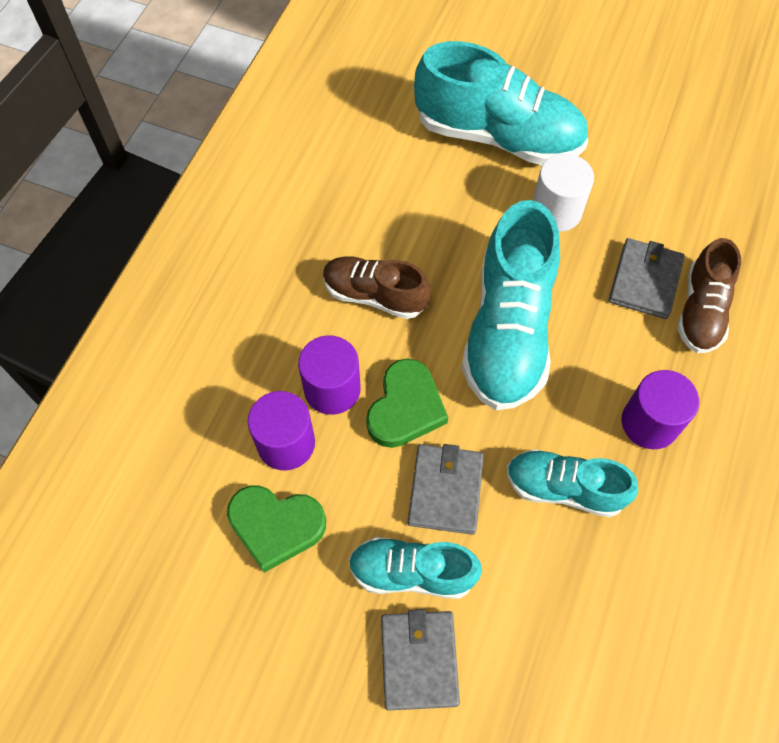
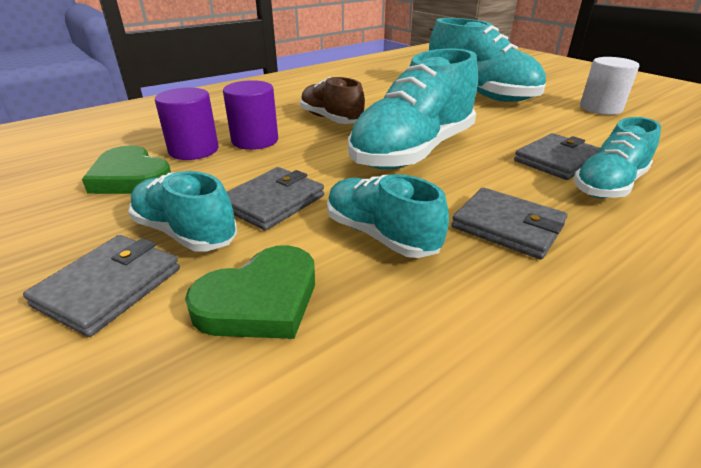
camera: 30 degrees right, 30 degrees down
(405, 408) = (294, 160): green heart -> green heart (260, 300)
(556, 211) = (500, 121): white cylinder -> white cylinder (600, 108)
(649, 423) = (507, 226): purple cylinder -> grey wallet
(701, 311) = (608, 185): brown shoe -> turquoise shoe

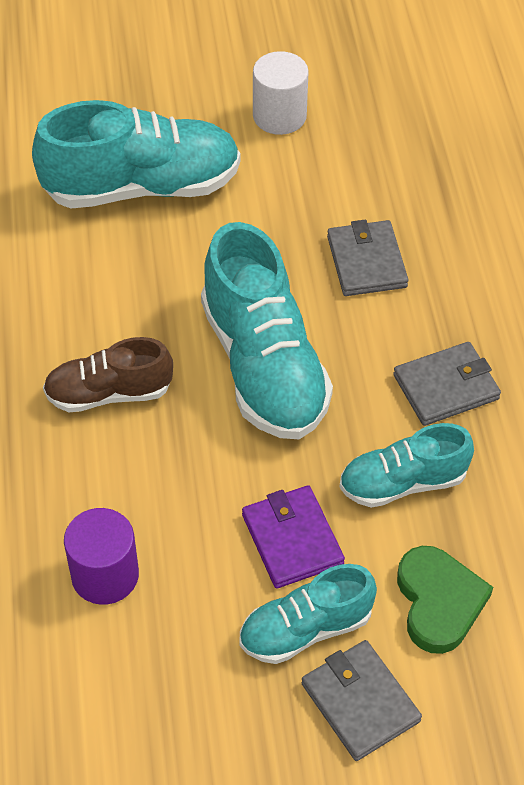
camera: 60 degrees left, 20 degrees up
(130, 177) = (144, 656): green heart -> none
(255, 140) = (121, 502): purple cylinder -> none
(273, 202) = (292, 539): grey wallet -> purple wallet
(608, 185) = (434, 266): turquoise shoe -> none

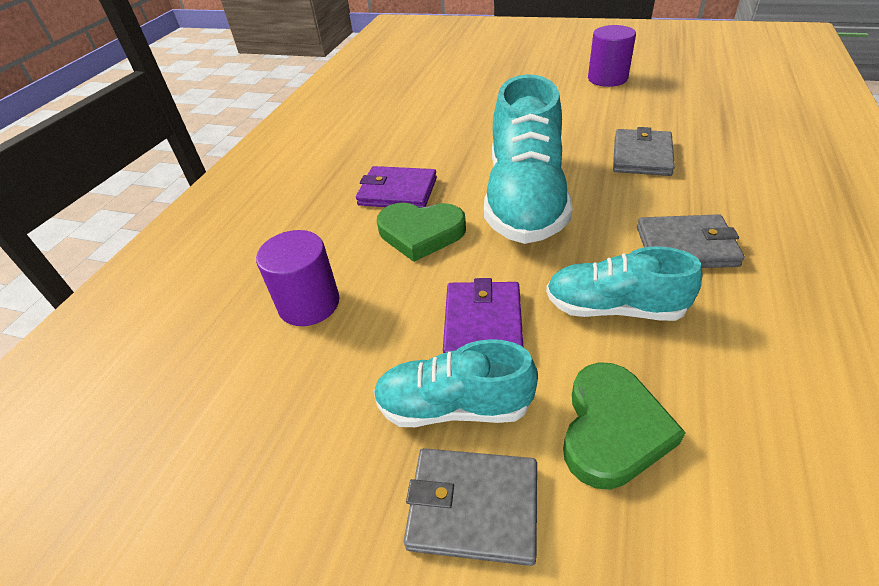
camera: 30 degrees right, 10 degrees down
(109, 393) = (397, 192): brown shoe -> purple wallet
(142, 186) = (493, 97): turquoise shoe -> none
(172, 448) = (421, 233): none -> green heart
(279, 116) = (607, 78): white cylinder -> purple cylinder
(360, 702) = (473, 507): grey wallet -> grey wallet turned 75 degrees counterclockwise

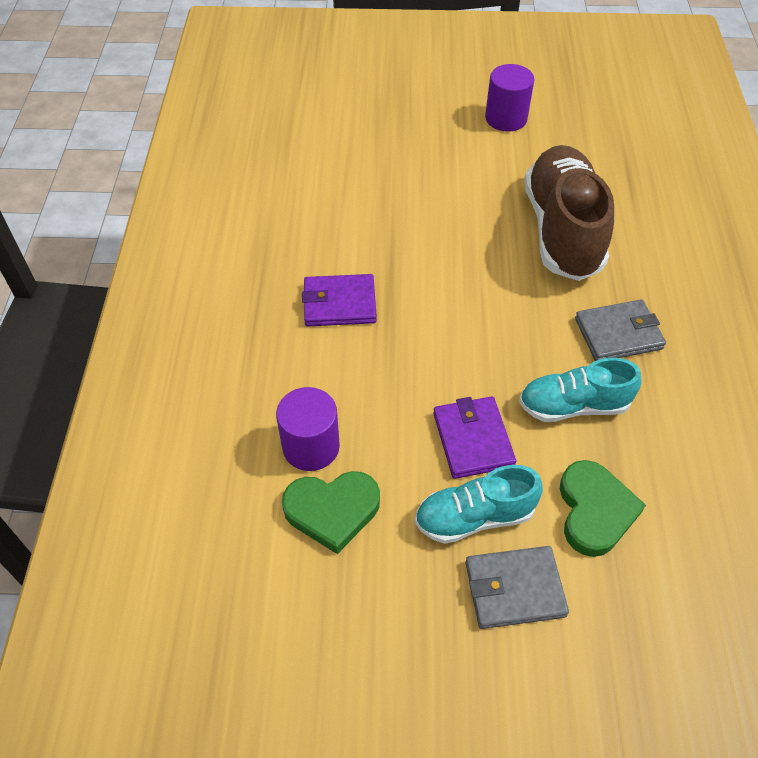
camera: 20 degrees left, 10 degrees up
(421, 233) = (383, 352): green heart -> green heart (332, 510)
(525, 199) = (468, 298): turquoise shoe -> none
(641, 156) = (562, 230): grey wallet -> brown shoe

